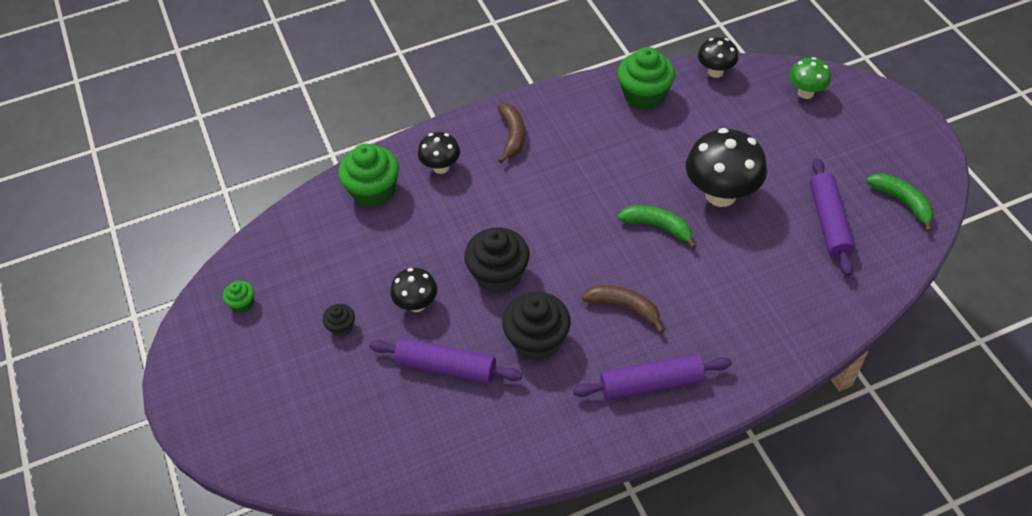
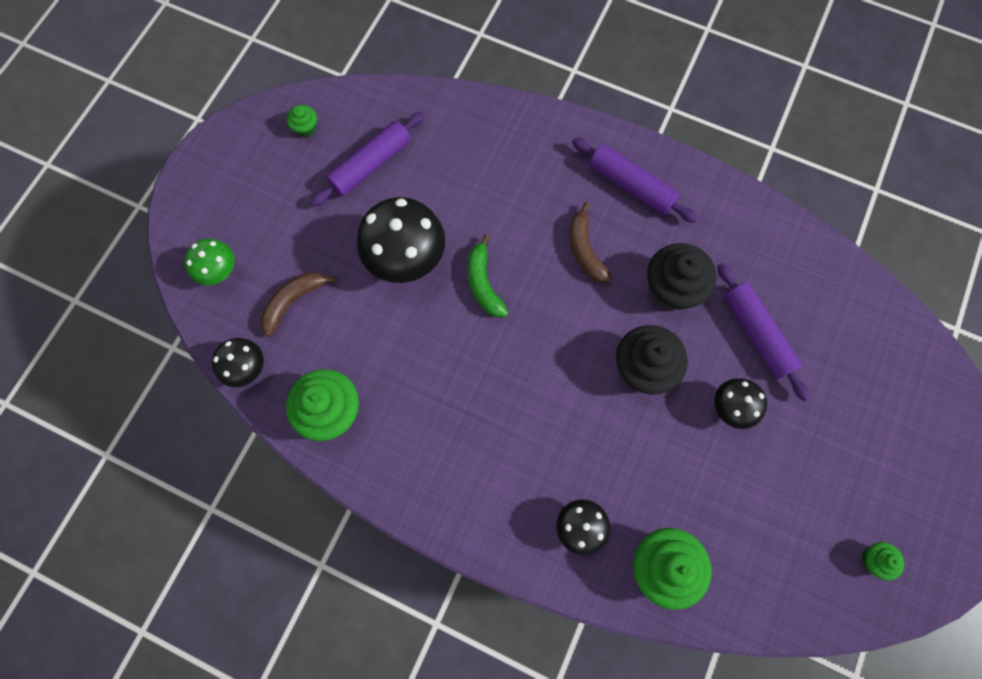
camera: 135 degrees left, 20 degrees up
(341, 327) = (807, 449): black cupcake -> none
(512, 136) = (484, 493): brown banana -> brown banana (293, 301)
(902, 202) = (305, 128): green banana -> green cupcake

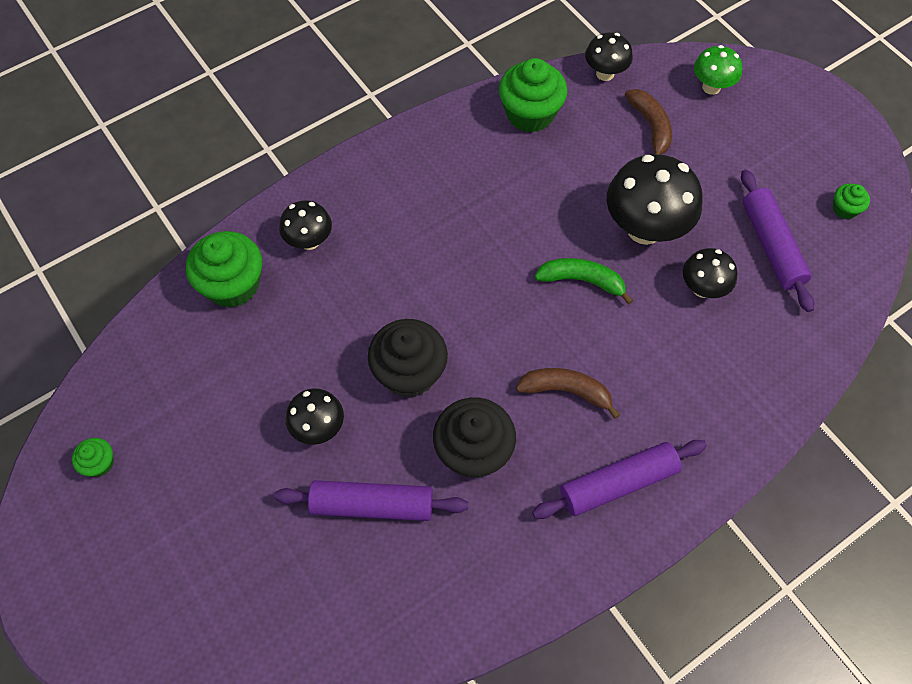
camera: 120 degrees right, 10 degrees down
(439, 196) = (702, 288): none -> black mushroom

